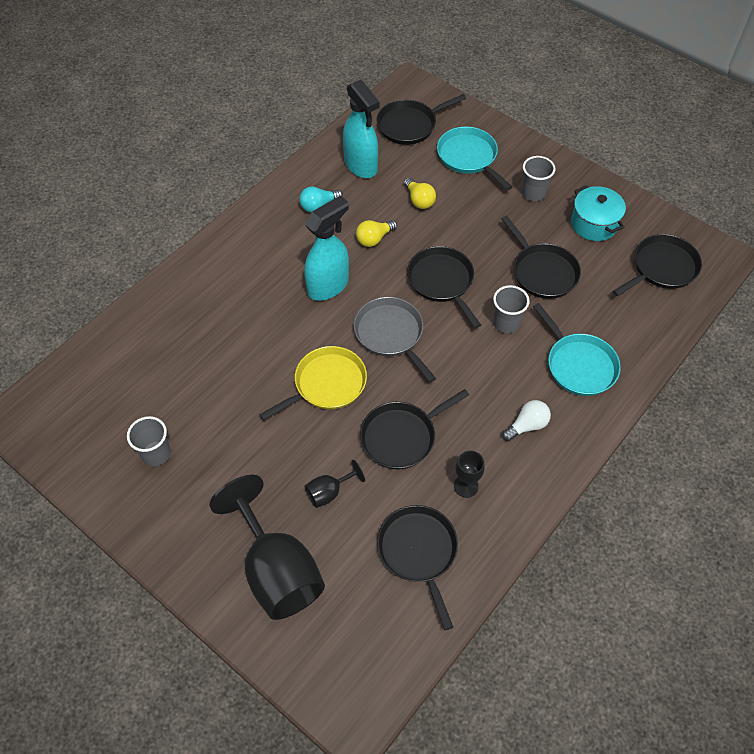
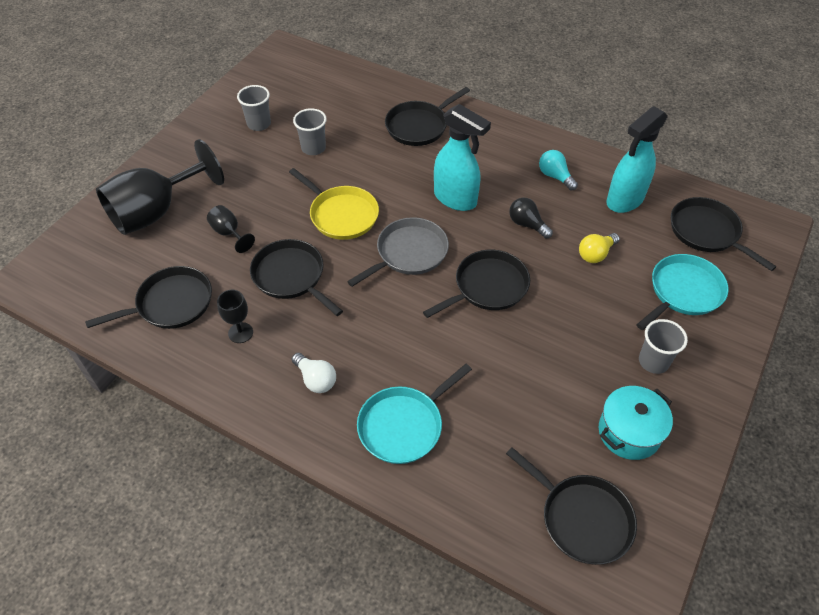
camera: 80 degrees right, 5 degrees down
(374, 239) = (527, 224): yellow light bulb -> black light bulb
(506, 323) = (446, 349): grey cup -> grey cup (313, 148)
(542, 272) = (531, 380): black pan -> black pan (419, 126)

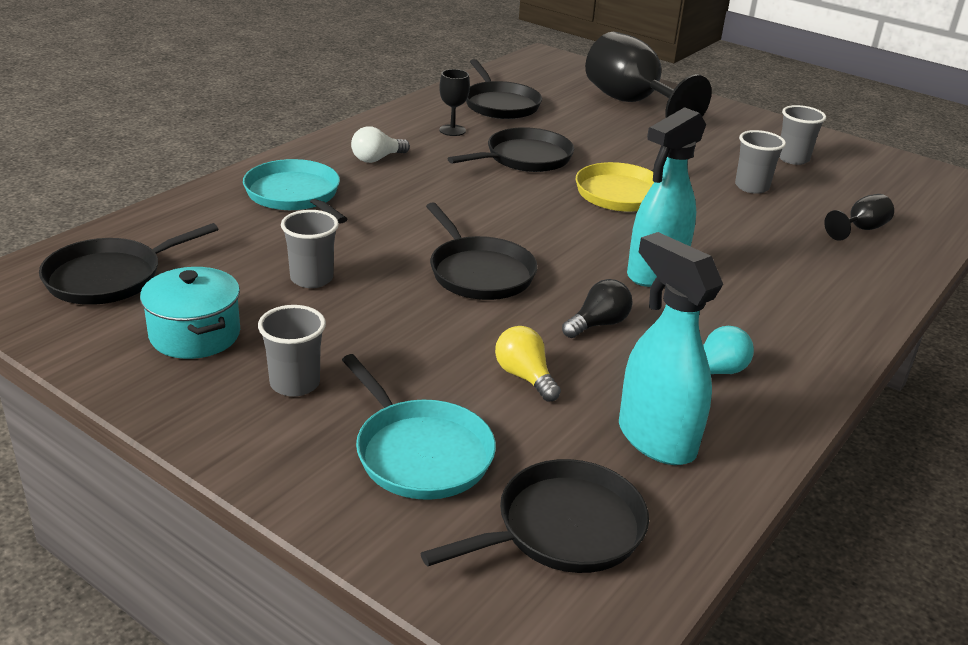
camera: 95 degrees right, 20 degrees down
(229, 233) = (596, 133): black goblet -> black goblet (860, 229)
(409, 253) = (551, 227): grey pan -> none
(419, 126) = (820, 265): black pan -> none
(532, 381) = (311, 279): none -> grey cup

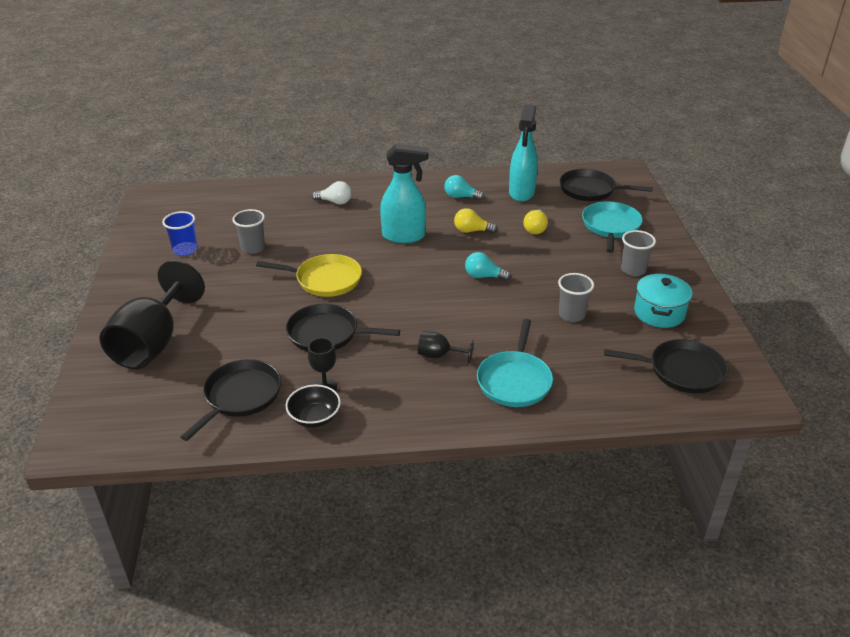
camera: 130 degrees left, 5 degrees up
(377, 159) = (419, 386): white light bulb -> white light bulb (335, 202)
(423, 115) = (314, 417): none -> black bowl
(479, 273) = (484, 276): black pan -> turquoise light bulb
(598, 324) = (472, 231): black light bulb -> yellow light bulb
(793, 159) = (185, 250): grey cup -> blue cup
(860, 229) = (265, 206): black goblet -> black goblet (439, 355)

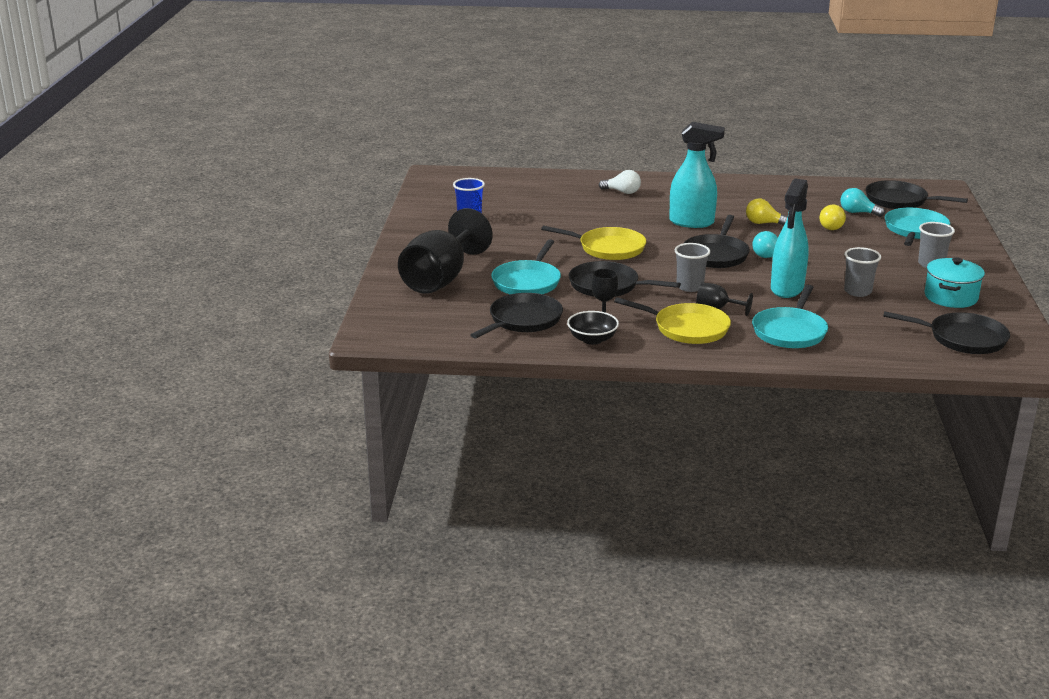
camera: 10 degrees right, 10 degrees down
(244, 337) = (527, 282): none -> turquoise pan
(253, 248) = (537, 220): grey cup -> grey cup (690, 287)
(412, 388) = (687, 328): none -> yellow pan
(431, 278) = (716, 255): none -> black pan
(461, 197) = (756, 197): turquoise light bulb -> turquoise light bulb (858, 212)
(521, 193) = (823, 198): turquoise spray bottle -> turquoise spray bottle (787, 289)

